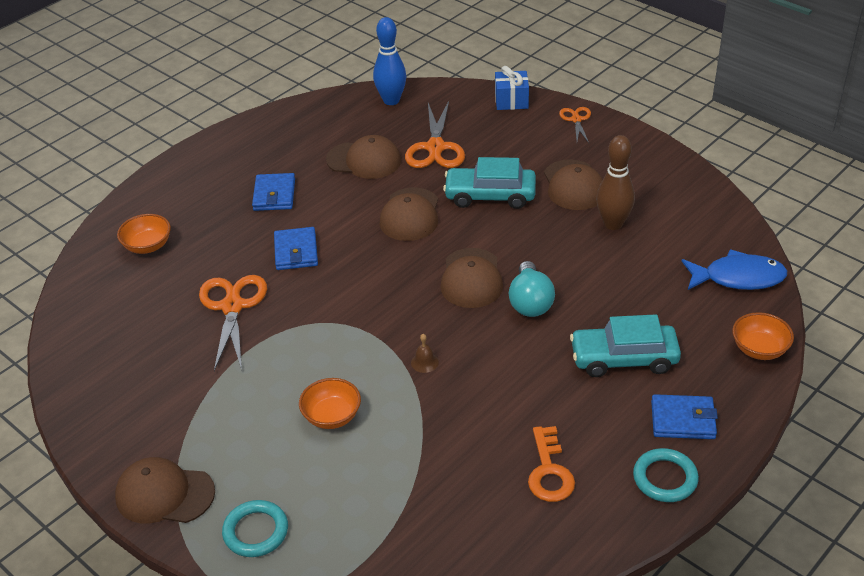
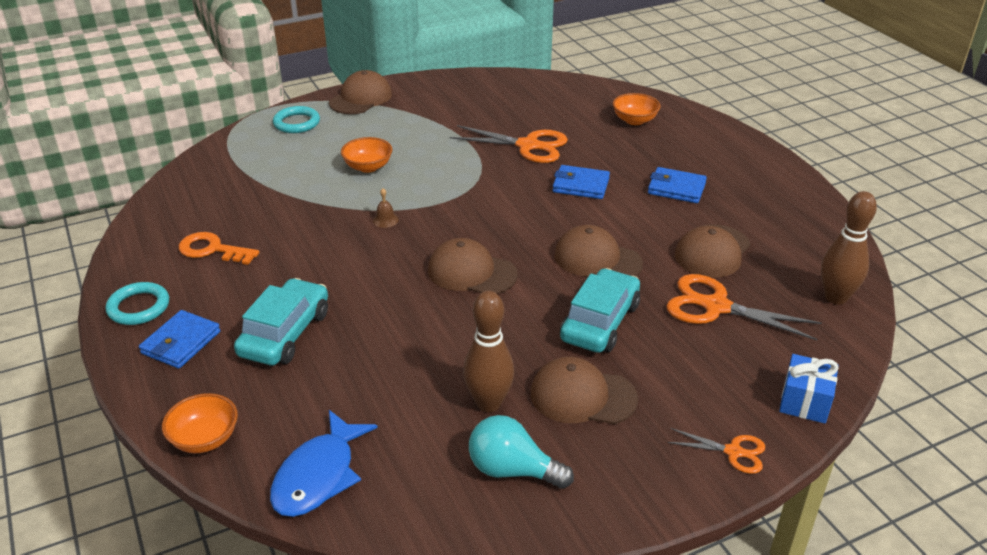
camera: 110 degrees right, 5 degrees down
(391, 100) = (835, 297): blue bowling pin -> brown bowling pin
(530, 302) = (409, 299): turquoise light bulb -> turquoise light bulb (512, 470)

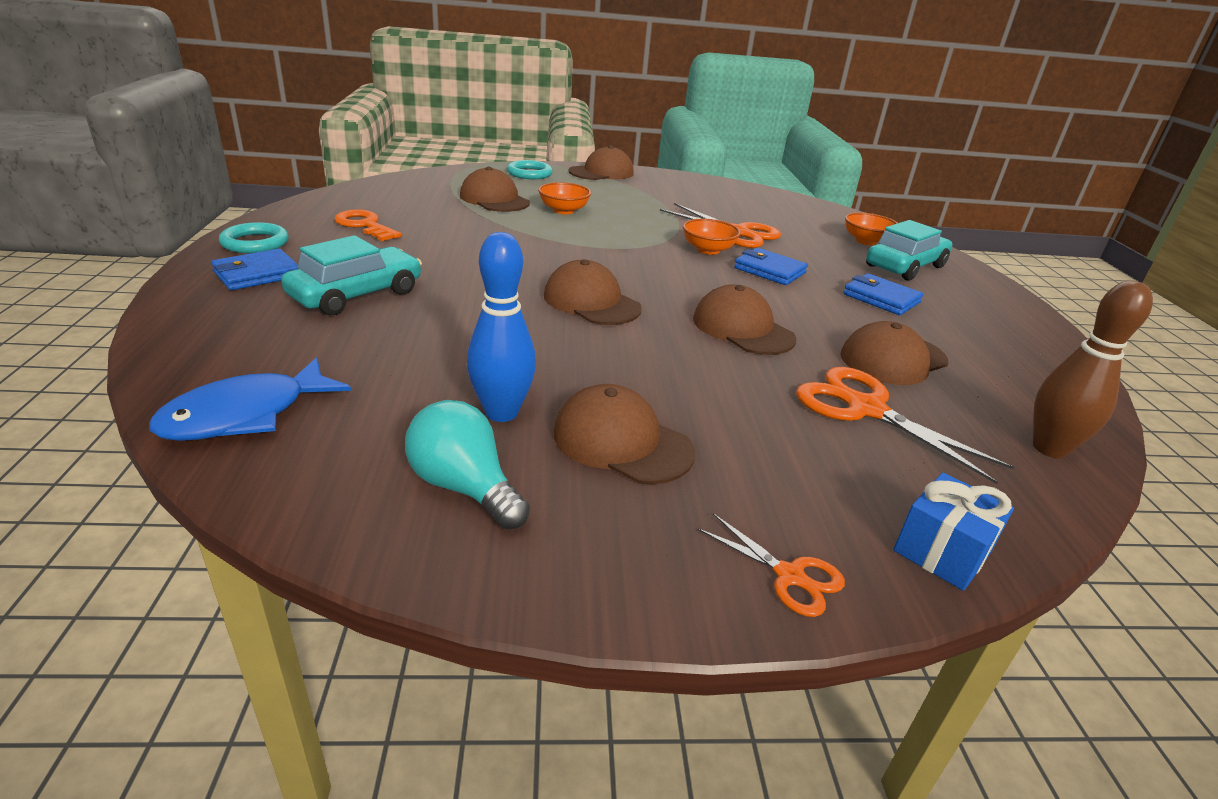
camera: 20 degrees right, 5 degrees down
(205, 439) = (180, 347): orange bowl -> orange bowl (708, 250)
(295, 173) = (494, 199): none -> brown cap
(385, 220) = (543, 245): brown bell -> none
(488, 403) = (501, 412): brown bowling pin -> blue bowling pin
(600, 322) = (702, 381): turquoise car -> turquoise car (905, 266)

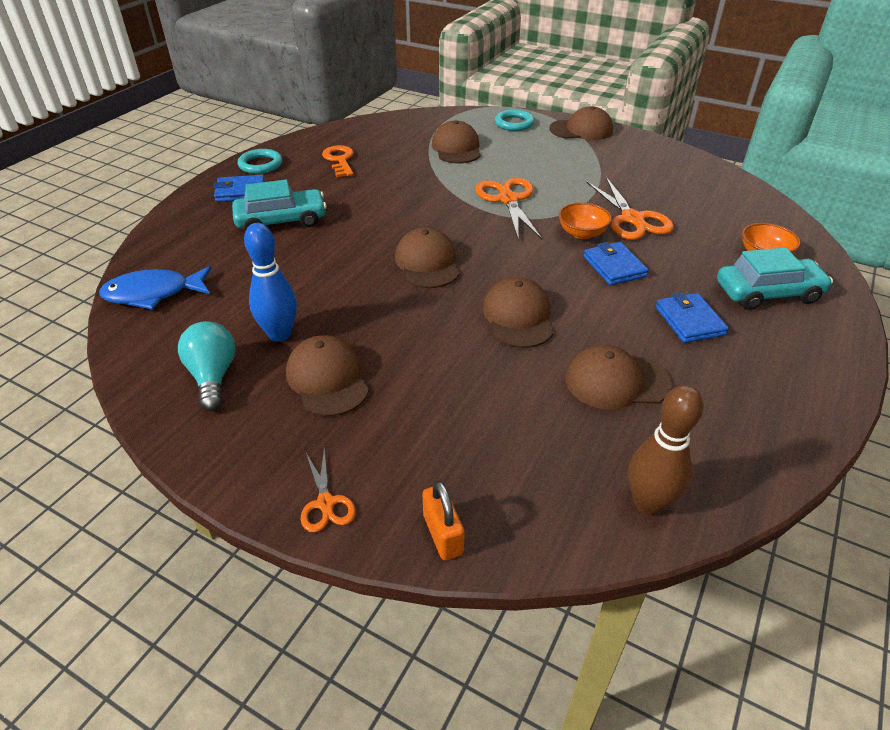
camera: 35 degrees right, 10 degrees up
(563, 210) = (501, 169): orange bowl -> none
(866, 409) = (530, 415): orange scissors -> orange scissors (508, 200)
(941, 551) = (443, 534): blue gift -> orange padlock

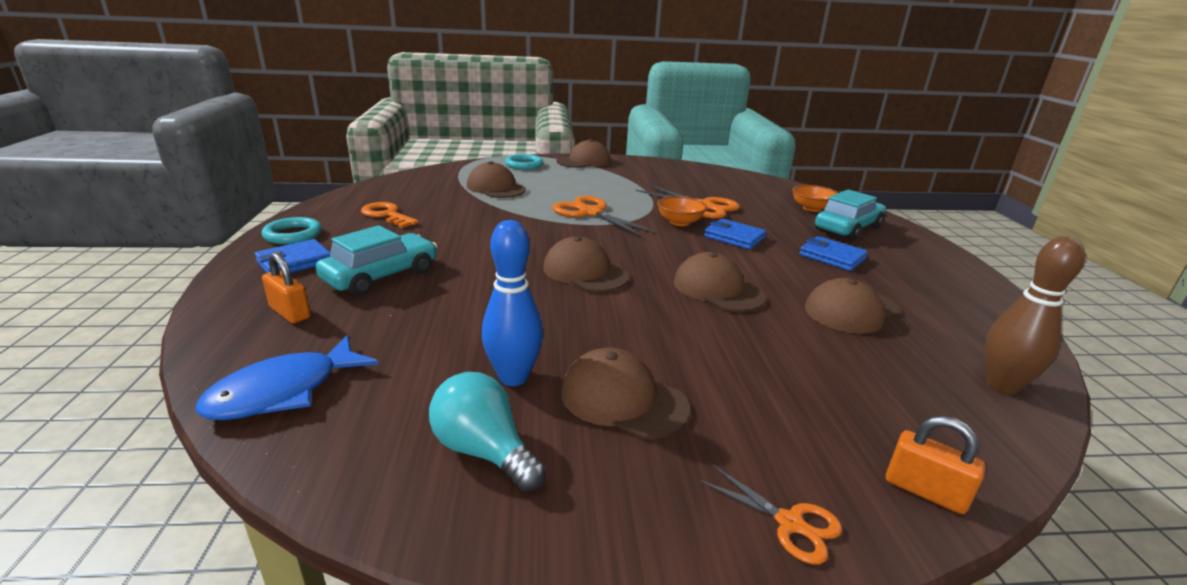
camera: 35 degrees left, 15 degrees down
(203, 235) = (290, 312): none -> orange padlock

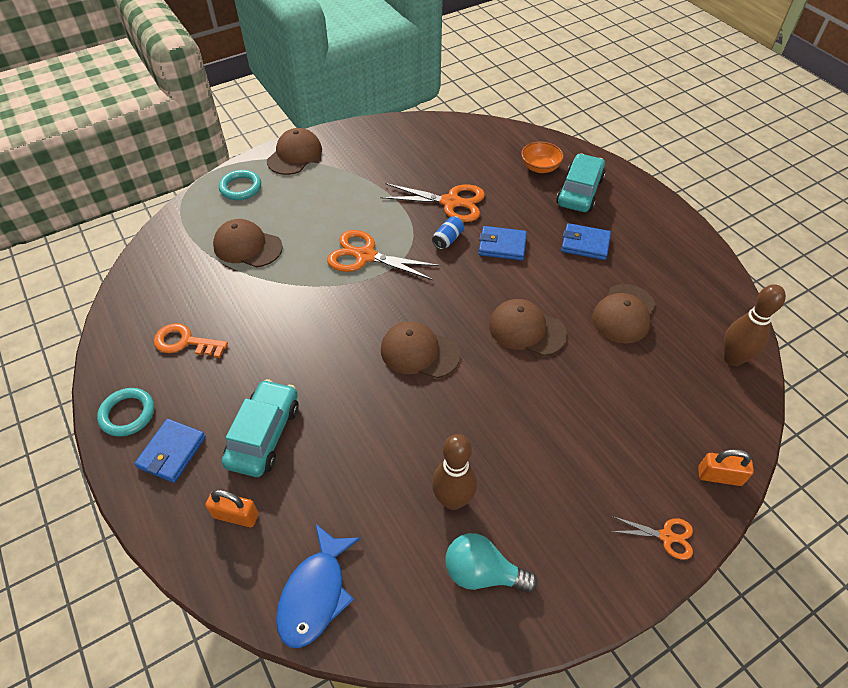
camera: 25 degrees left, 25 degrees up
(513, 377) = (453, 500): blue bowling pin -> brown bowling pin
(623, 399) = (532, 485): brown cap -> none
(680, 222) = (448, 239): orange bowl -> blue can

